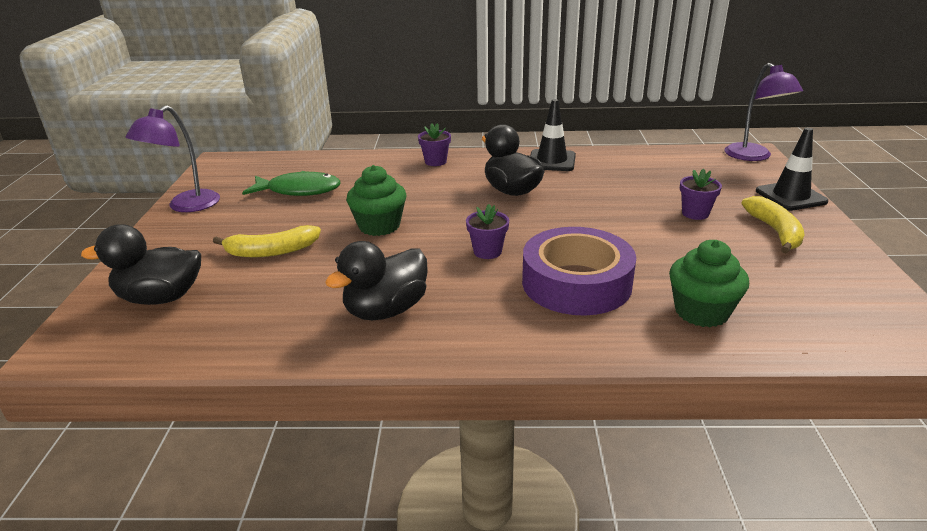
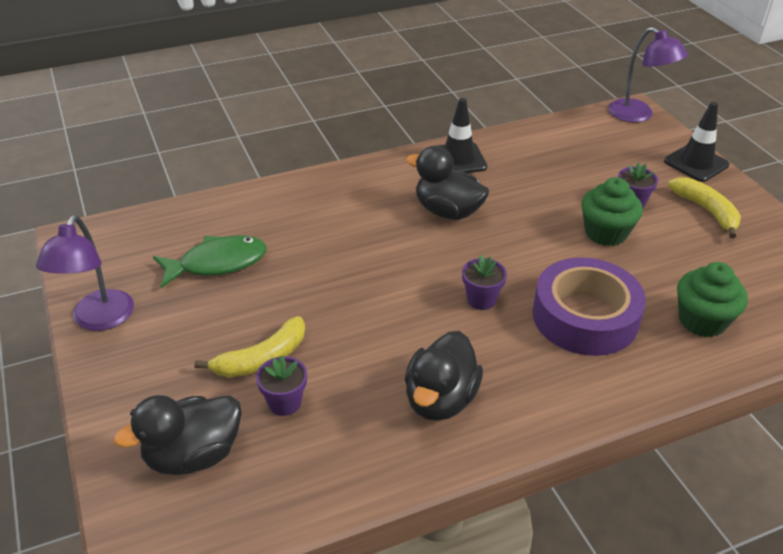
camera: 25 degrees left, 10 degrees up
(379, 226) = (349, 293): green cupcake -> green cupcake (605, 233)
(435, 161) = (338, 185): purple flower pot -> purple flower pot (284, 403)

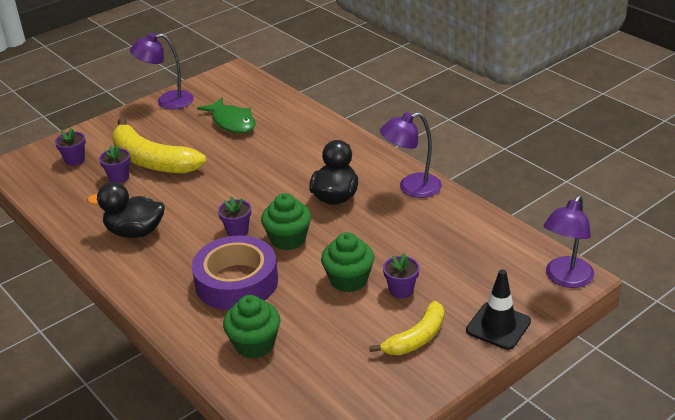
camera: 75 degrees right, 5 degrees down
(193, 455) = (75, 160): black duck -> purple flower pot
(262, 359) = (152, 160): yellow banana -> yellow banana, size x1.70
(458, 159) = (411, 188): black traffic cone -> purple lamp
(515, 261) = (288, 239): none -> green cupcake

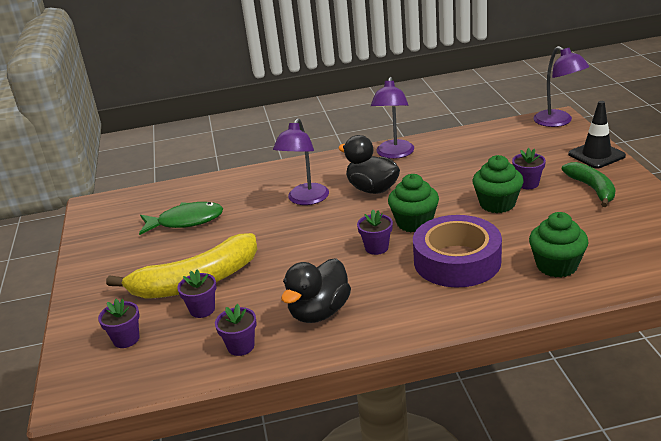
camera: 60 degrees left, 5 degrees down
(82, 211) = (241, 346): none -> purple flower pot
(167, 101) = (91, 255): purple lamp -> purple lamp (305, 199)
(416, 338) = (592, 189): yellow banana -> green banana

